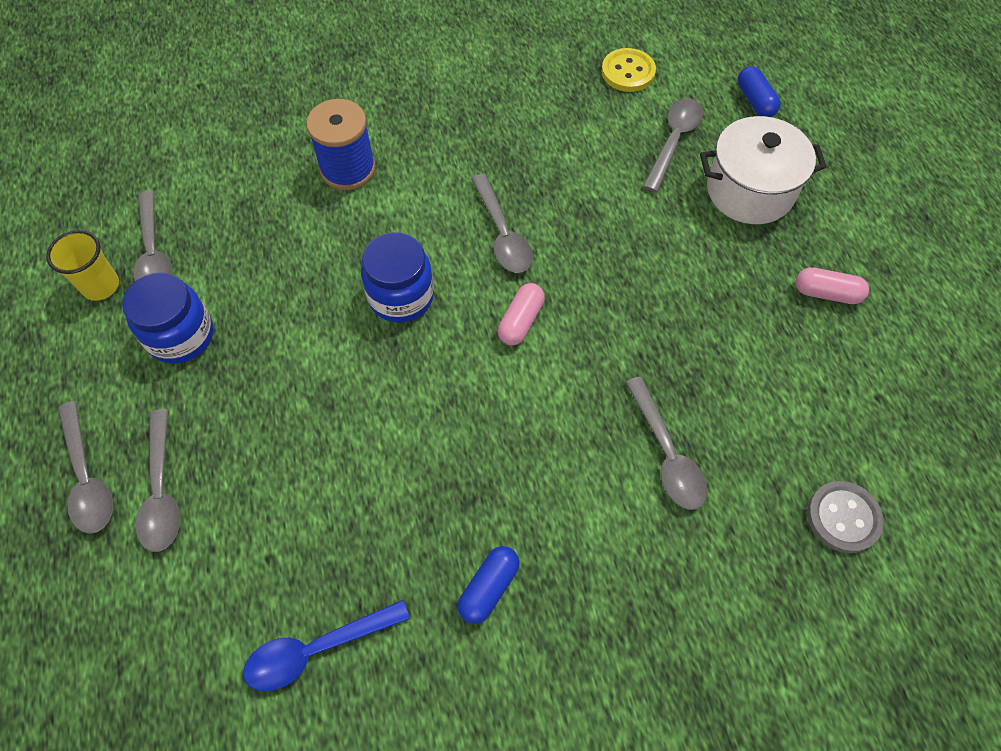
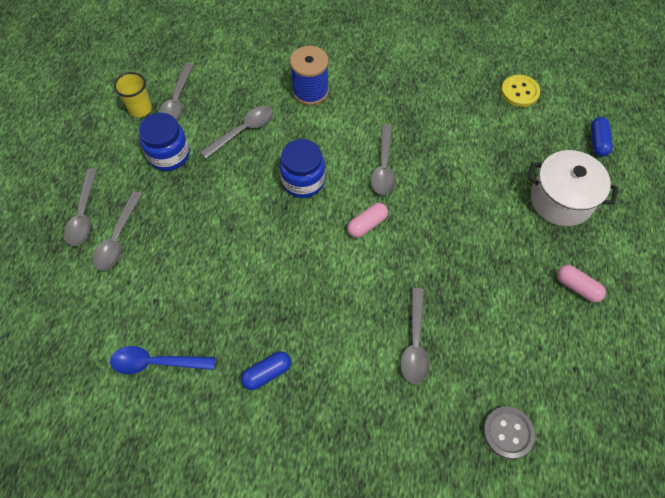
camera: 25 degrees right, 0 degrees up
(673, 141) = (526, 148): grey spoon -> grey spoon (243, 131)

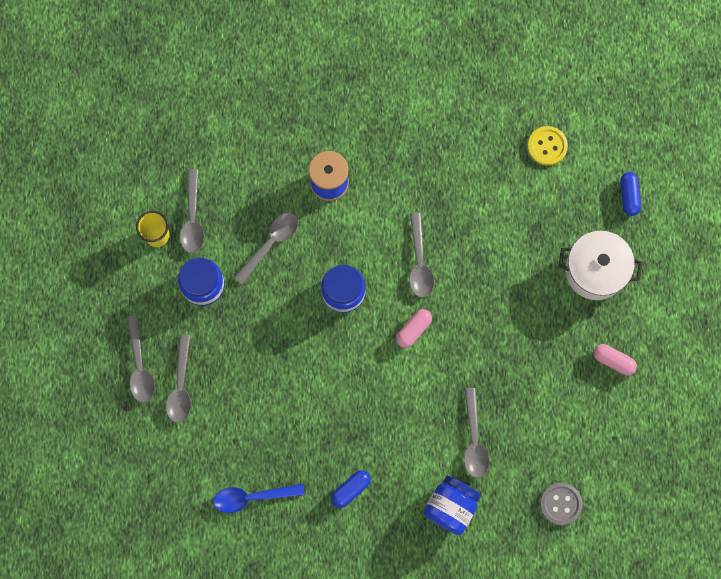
camera: 10 degrees left, 15 degrees up
(377, 413) = (450, 506): none -> blue jar

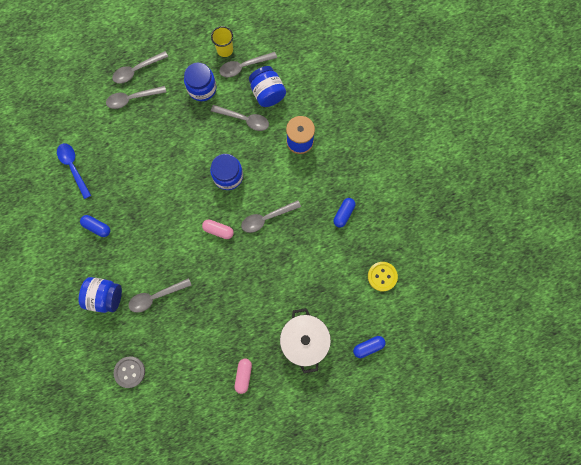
camera: 70 degrees right, 0 degrees up
(244, 200) = (267, 93): none -> blue jar
(449, 163) = (343, 214): none -> blue capsule

